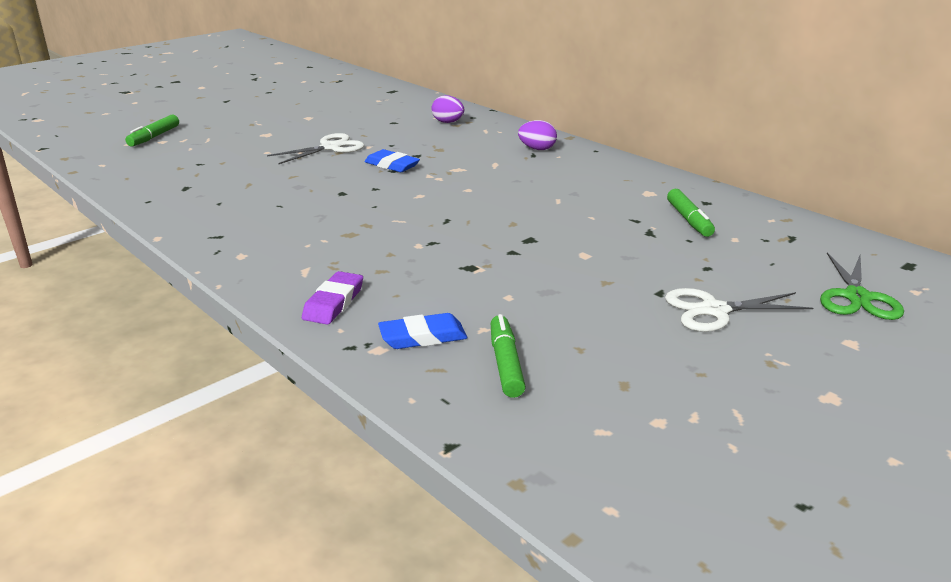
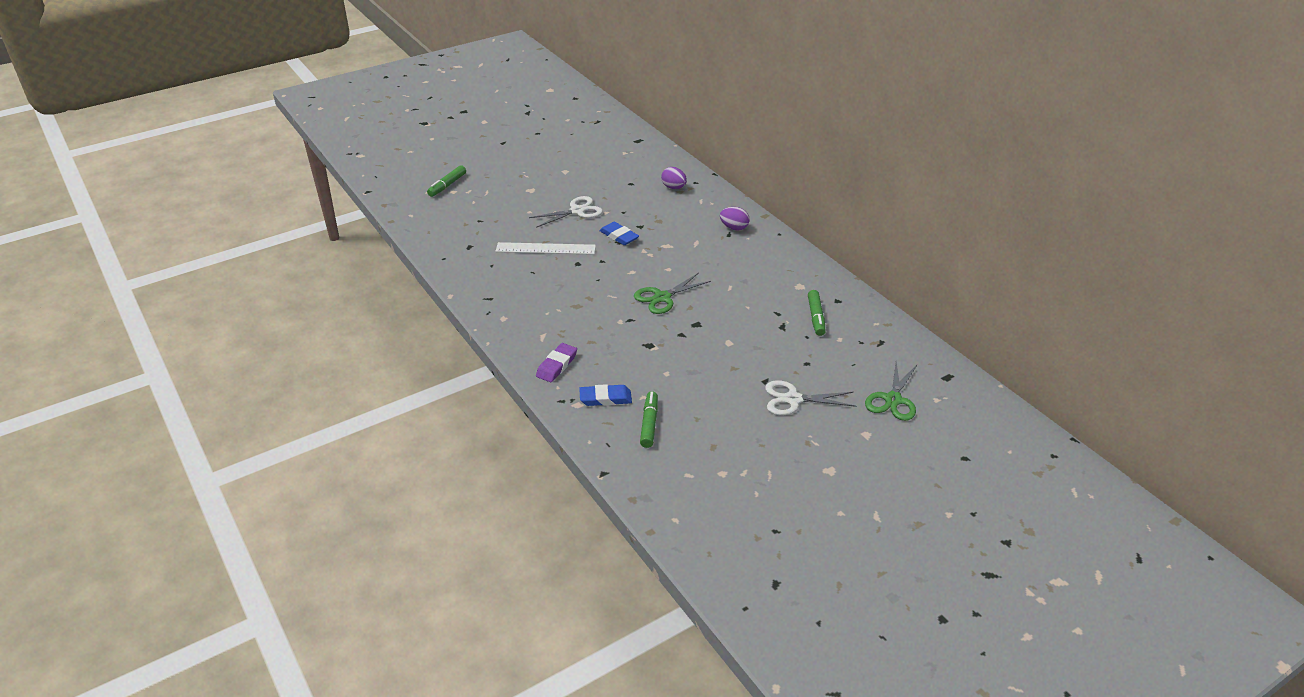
camera: 10 degrees right, 10 degrees up
(294, 182) = (545, 249): none -> white ruler
(470, 216) = (662, 297): none -> green scissors

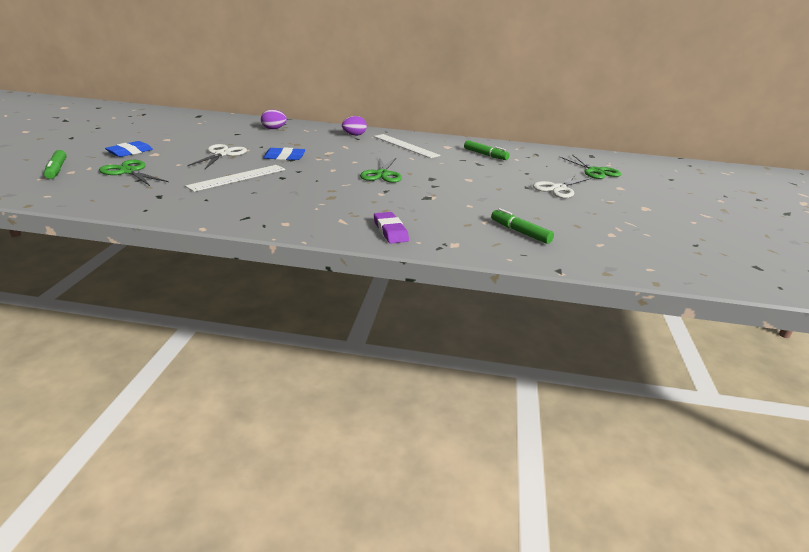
camera: 50 degrees left, 10 degrees down
(486, 207) = (129, 171): none -> green scissors
(605, 398) = (464, 233): blue eraser -> blue eraser (130, 152)
(756, 266) = (405, 146): none -> white ruler

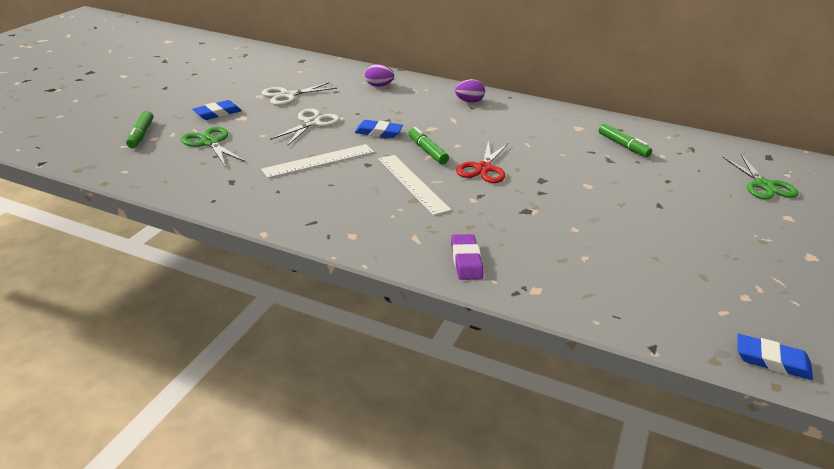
camera: 15 degrees right, 5 degrees up
(382, 174) = (483, 168): green scissors -> red scissors
(405, 146) = (526, 123): white ruler -> white ruler (412, 183)
(520, 232) = (624, 280): green marker -> green marker (427, 151)
(558, 188) = (701, 211): white scissors -> white scissors (288, 95)
(646, 268) = (772, 360): none -> blue eraser

